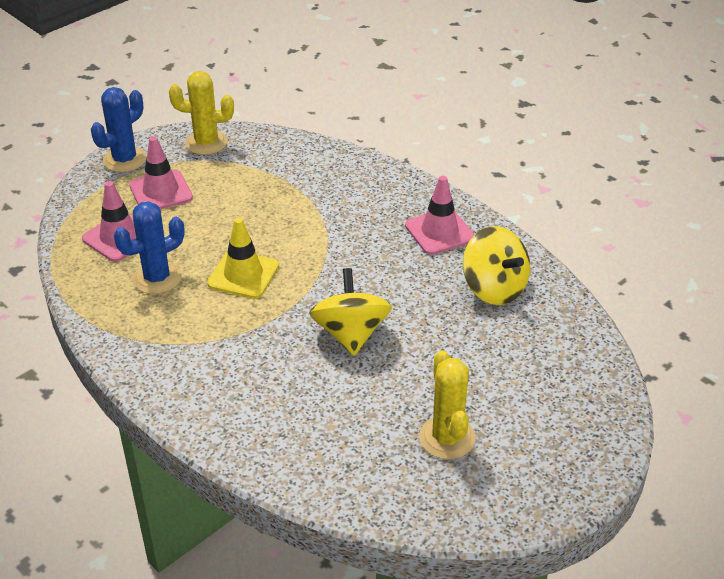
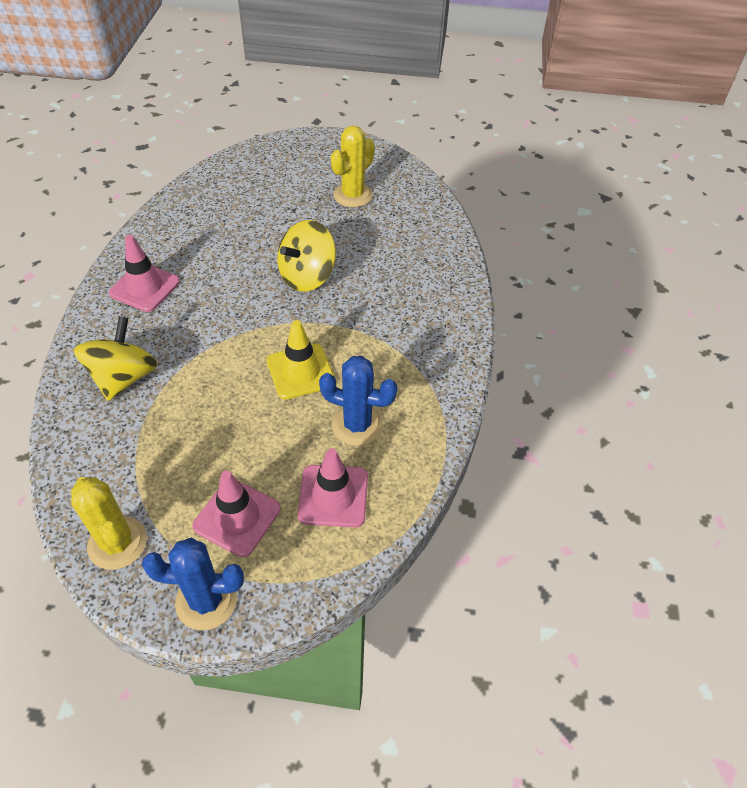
camera: 130 degrees left, 10 degrees up
(494, 288) = (192, 232): yellow spinning top -> yellow spinning top (124, 377)

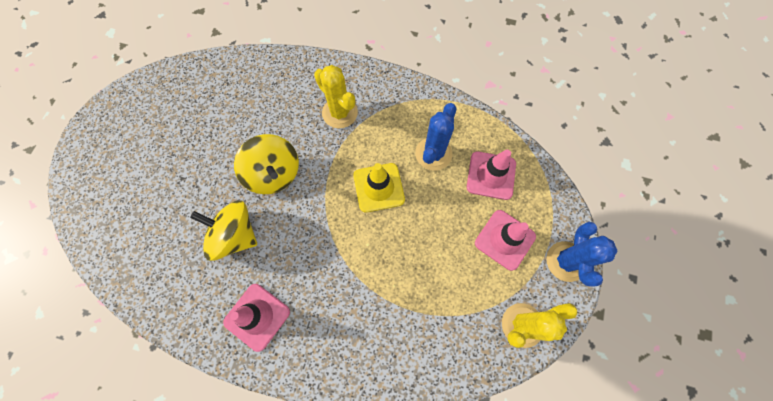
camera: 80 degrees left, 20 degrees up
(124, 377) = (365, 330): yellow spinning top -> yellow spinning top (235, 235)
(353, 195) = (177, 126): yellow cactus -> yellow cactus (340, 113)

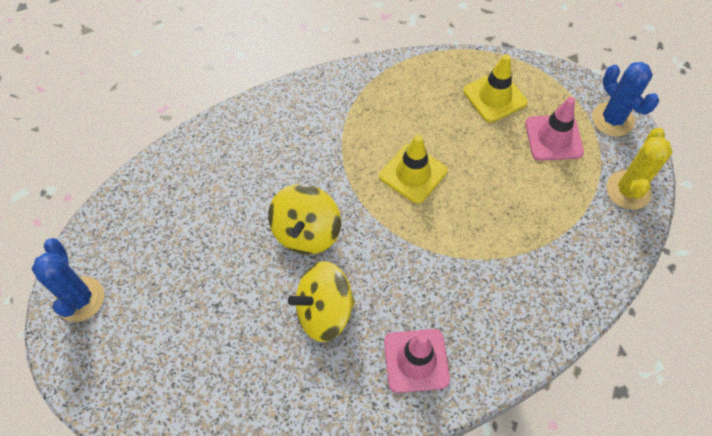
camera: 40 degrees left, 10 degrees down
(274, 174) = (306, 232): yellow spinning top -> yellow spinning top turned 90 degrees clockwise
(340, 113) = (314, 137): yellow cactus -> none
(433, 153) = (431, 113): blue cactus -> blue cactus (80, 299)
(491, 175) = (494, 97): pink traffic cone -> yellow traffic cone

